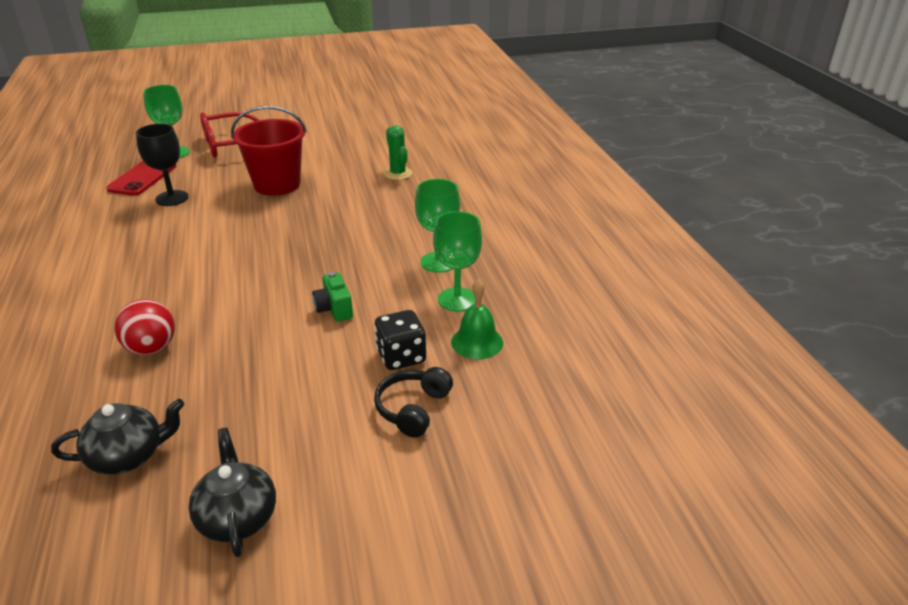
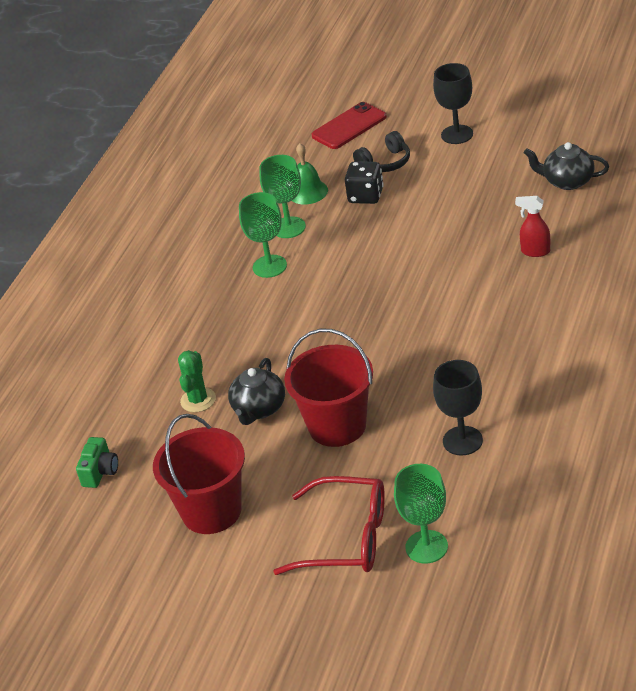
camera: 140 degrees left, 5 degrees up
(142, 178) = (484, 498): red phone -> red phone (349, 126)
(151, 348) = (535, 251): red ball -> red spray bottle
(237, 517) = (516, 137): black teapot -> black teapot (259, 409)
(330, 137) = (211, 511): none -> red bucket
(334, 309) = (384, 246): green camera -> green camera (100, 472)
(338, 491) = (457, 134): none -> black goblet

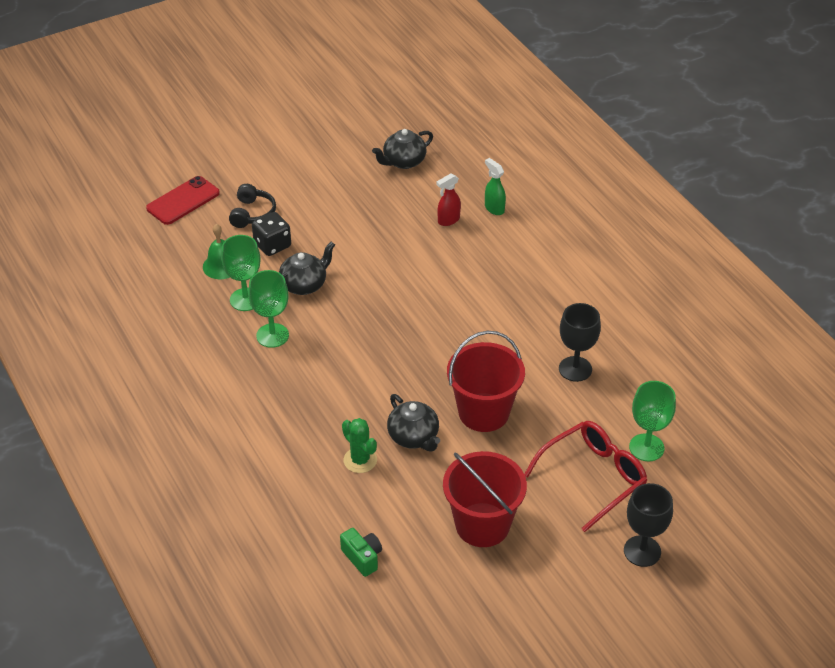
camera: 55 degrees left, 5 degrees up
(346, 240) = (304, 285): none -> black teapot
(349, 126) = (183, 201): red phone -> red phone turned 45 degrees clockwise
(457, 134) = (278, 167): black goblet -> black goblet (642, 551)
(590, 263) = (494, 208): none -> green spray bottle

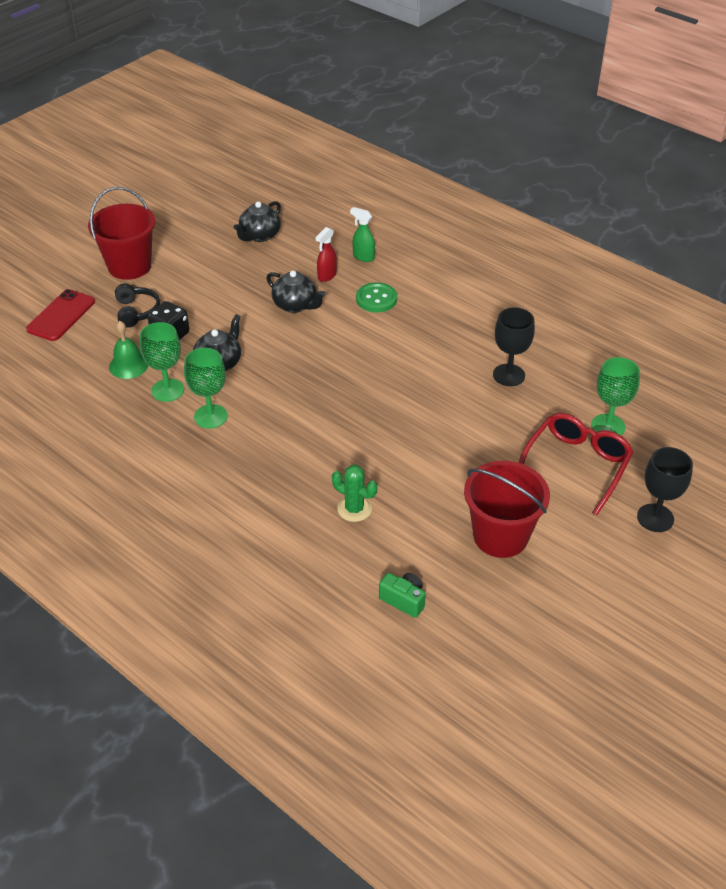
camera: 20 degrees left, 0 degrees up
(414, 437) = (394, 474): black teapot -> black teapot (296, 305)
(483, 412) = (447, 434): red bucket -> red bucket (129, 266)
(485, 256) = (376, 299): none -> green button

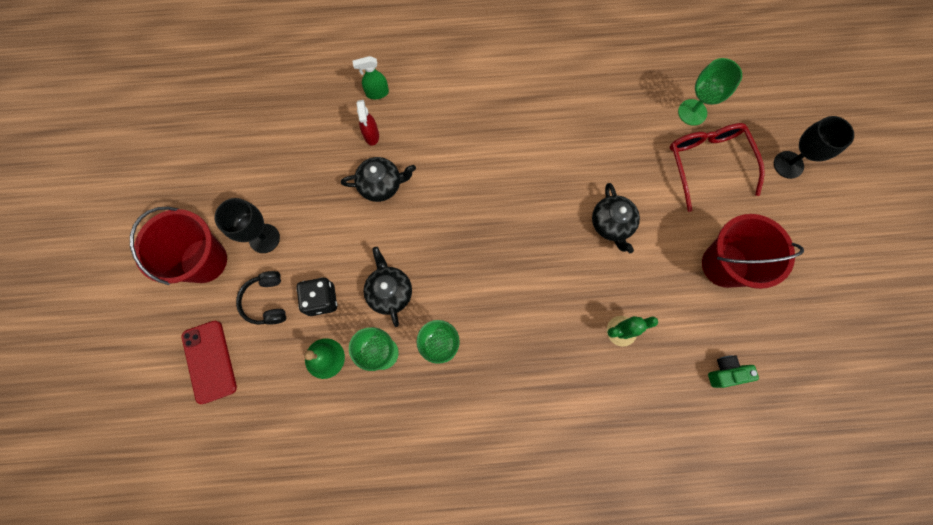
camera: 45 degrees left, 30 degrees up
(136, 312) = (267, 301): black headphones -> black headphones turned 135 degrees counterclockwise
(259, 235) = (273, 138): black teapot -> black teapot (611, 224)
(376, 299) = (432, 127): green button -> none
(508, 375) = (591, 121): black goblet -> black goblet (264, 238)

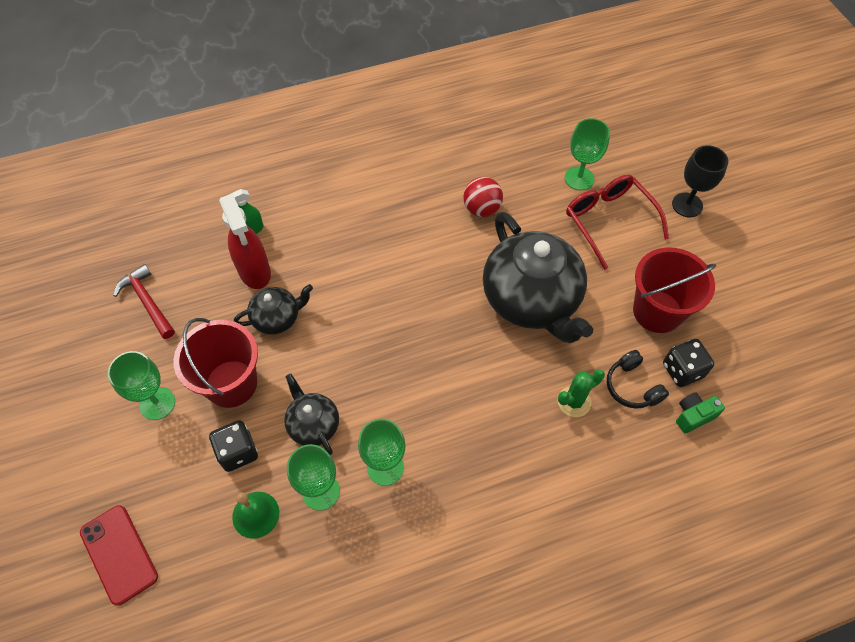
camera: 15 degrees left, 15 degrees down
(204, 260) = (90, 444): red bucket -> red bucket (231, 383)
(264, 238) = (157, 403): black goblet -> green goblet
(267, 301) = (174, 470): black headphones -> black headphones (632, 386)
(274, 142) = (147, 302): none -> red hammer
(371, 135) = (255, 272): red spray bottle -> red spray bottle, size x1.81
(591, 122) = (481, 209): none -> red ball
(611, 224) = (531, 300): black teapot -> black teapot, size x2.05
(729, 327) = (682, 370): none -> black dice

